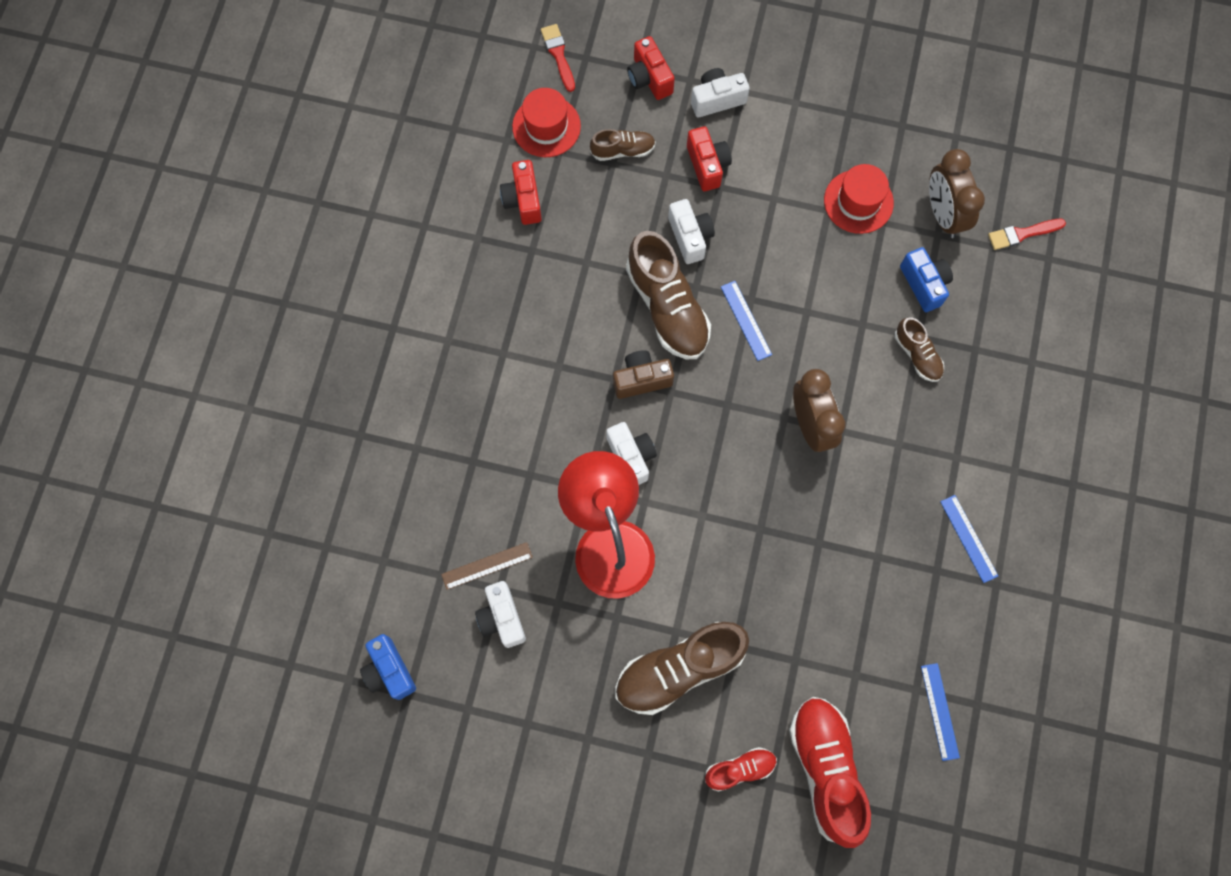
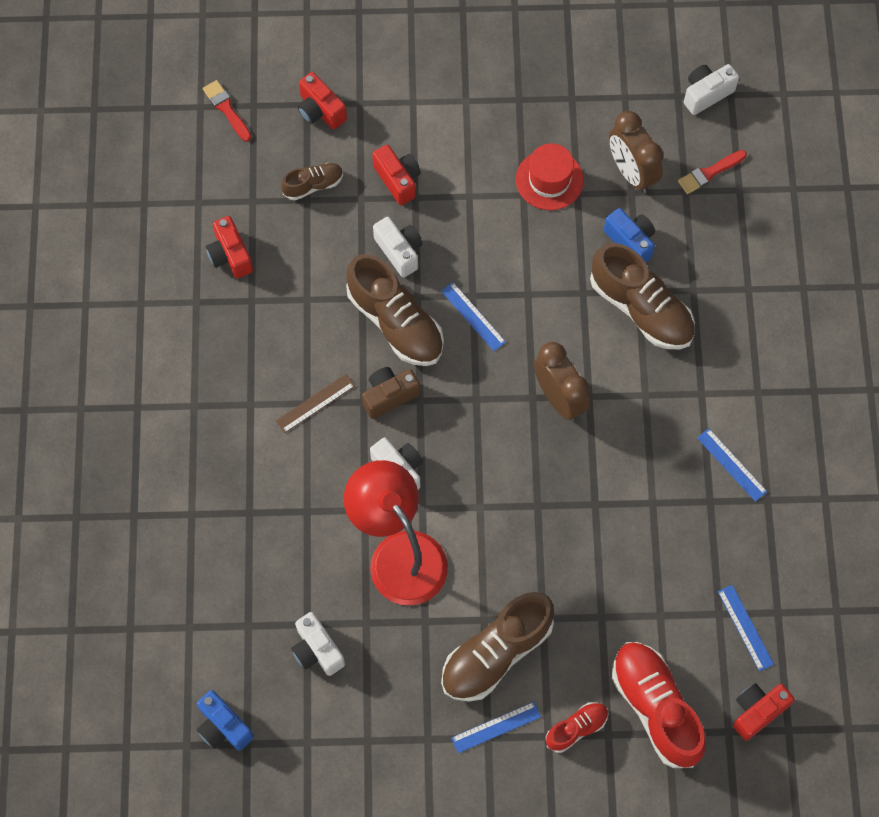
camera: 15 degrees left, 5 degrees down
(487, 566) = (289, 606): brown ruler -> brown ruler (315, 403)
(546, 126) = (233, 180): red hat -> none
(659, 745) = (496, 727): none -> blue ruler
(717, 99) = (390, 116): white camera -> white camera (706, 94)
(917, 355) = (641, 308): brown shoe -> brown shoe, size x1.92
(929, 802) = (757, 711): none -> red camera

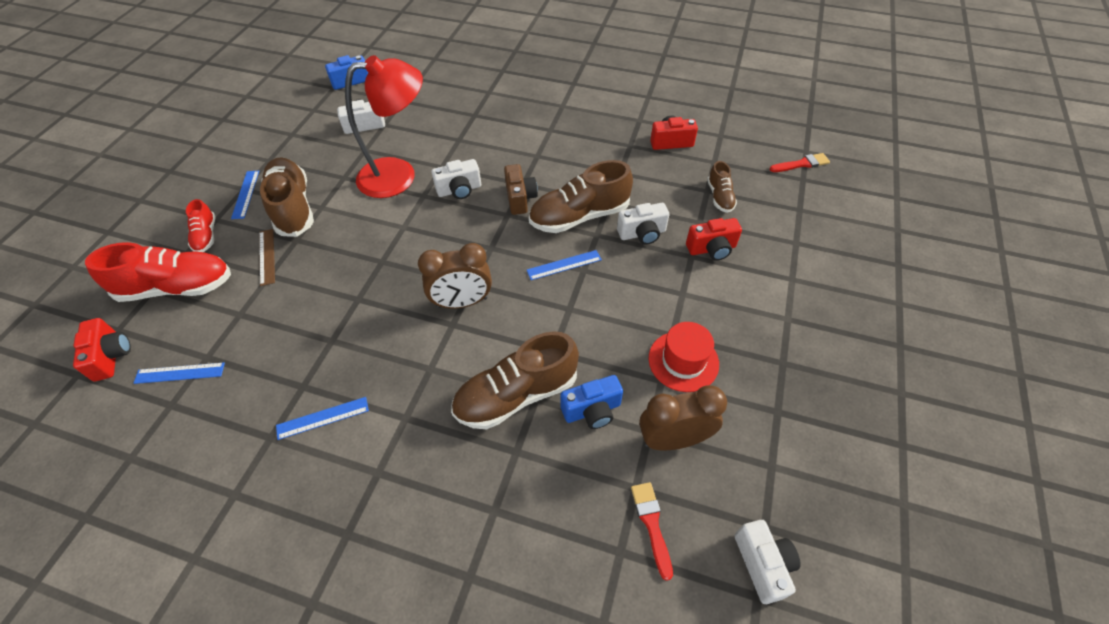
camera: 110 degrees right, 15 degrees down
(315, 403) = (534, 159): brown ruler -> brown ruler (267, 256)
(320, 111) = (791, 216): red camera -> none

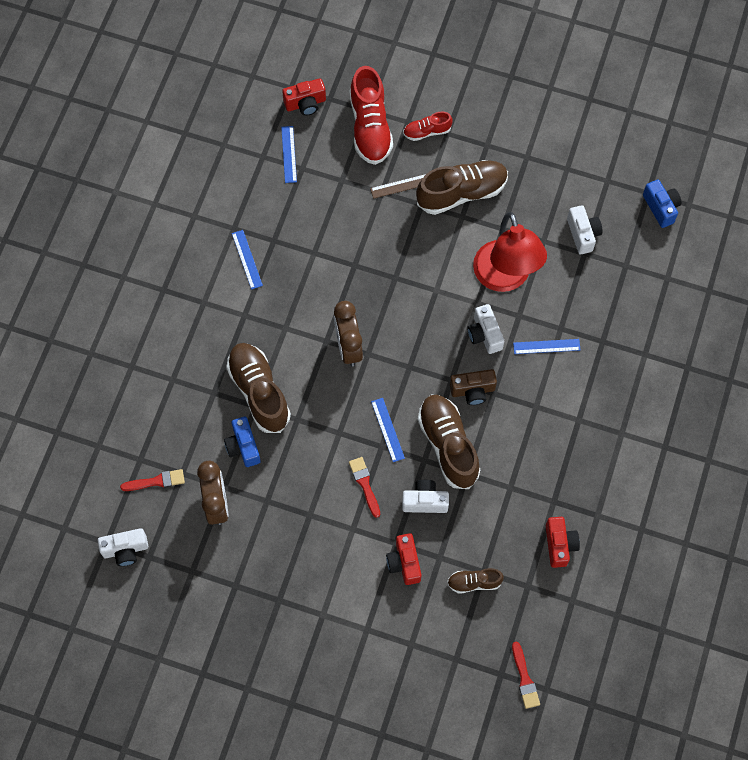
camera: 90 degrees right, 15 degrees up
(246, 194) = (479, 149): blue ruler -> blue ruler (546, 346)
(629, 284) = (364, 484): none -> red brush
(642, 233) = (425, 501): white camera -> white camera turned 105 degrees clockwise
(683, 361) = (284, 520): red hat -> none

